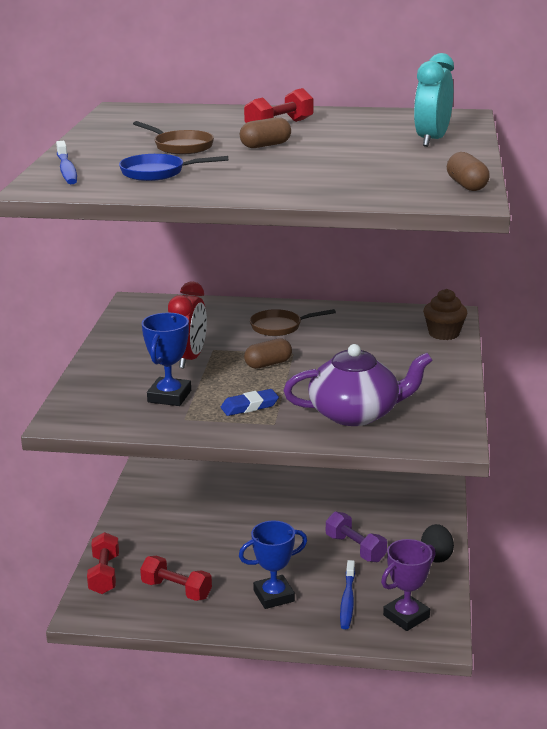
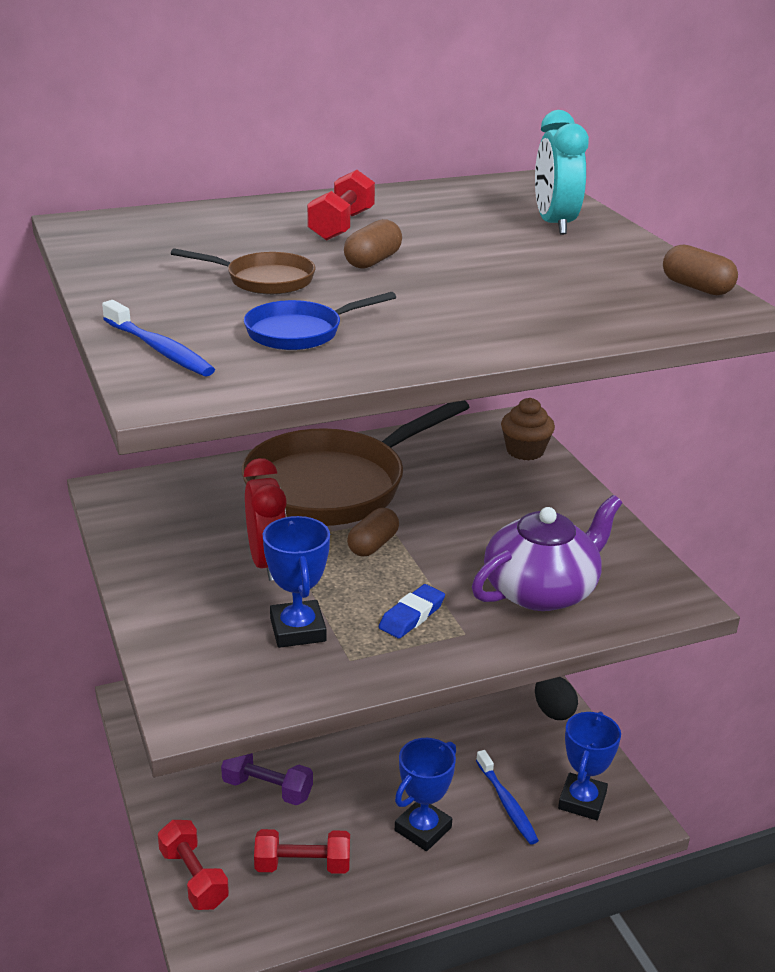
camera: 30 degrees left, 5 degrees up
(279, 327) = (333, 486): brown pan -> brown pan, size x2.35
(355, 548) = (463, 730): purple dumbbell -> purple dumbbell (267, 789)
(406, 616) = (582, 801): purple trophy -> blue trophy

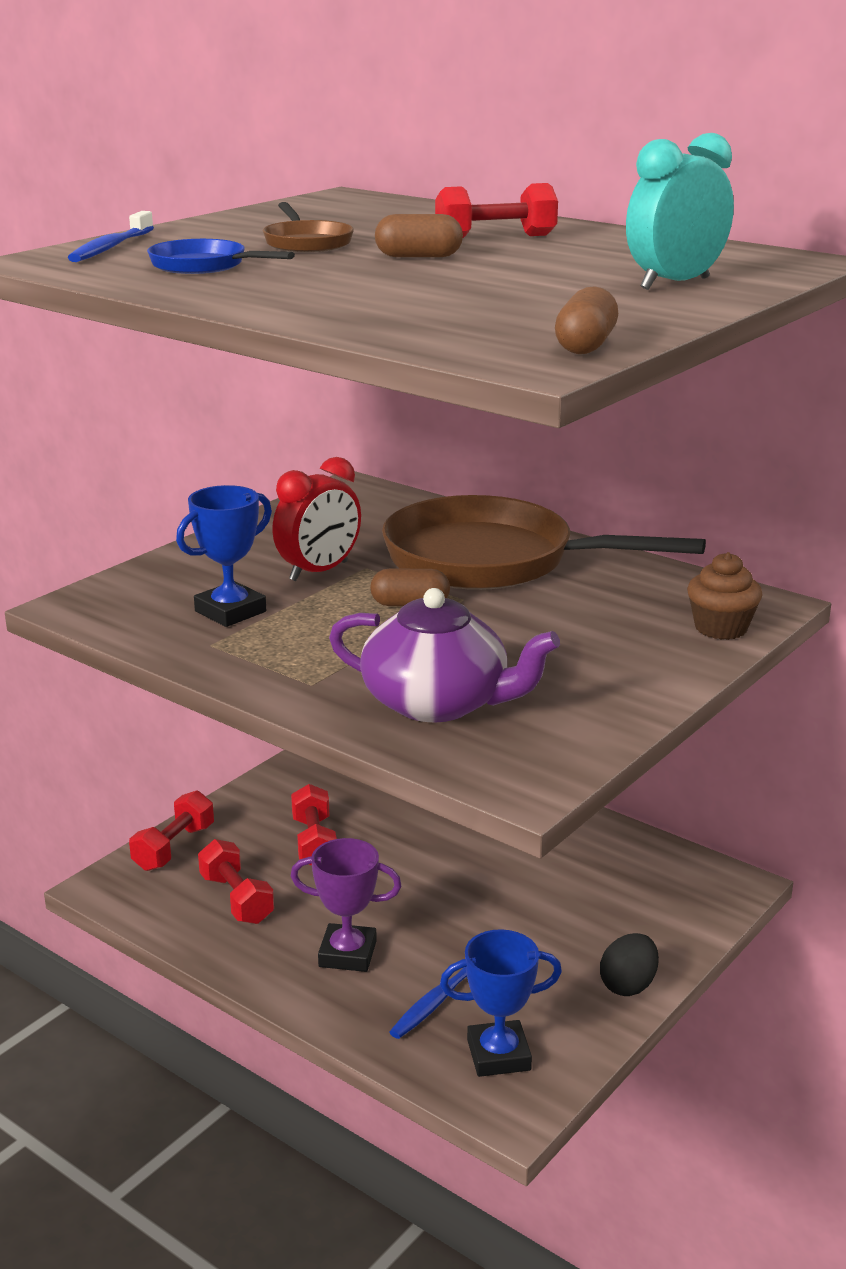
camera: 60 degrees right, 5 degrees down
(267, 789) = (314, 843): purple dumbbell -> red dumbbell
(412, 616) = (310, 652): blue eraser -> none
(423, 829) = (347, 954): blue trophy -> purple trophy

